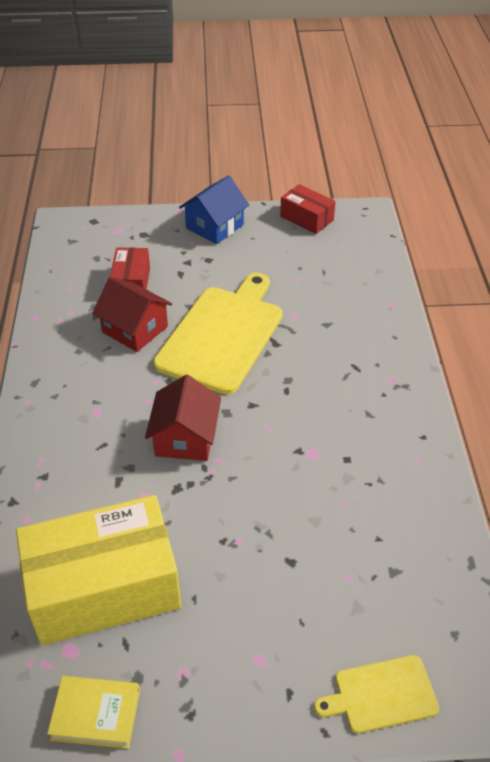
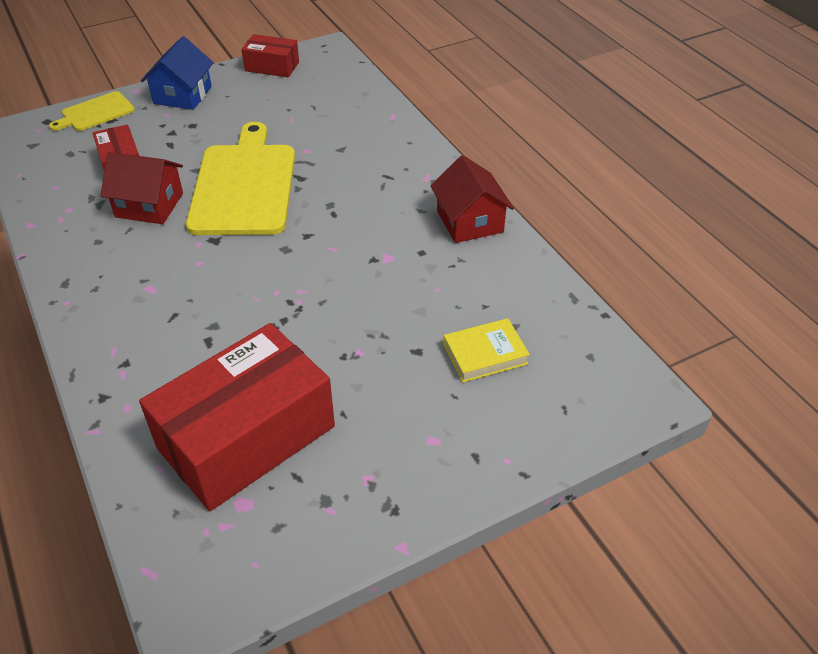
camera: 25 degrees left, 0 degrees up
(96, 714) = (301, 547): yellow book -> yellow book (485, 354)
(104, 587) = (246, 437): yellow box -> red box
(185, 438) = (256, 283): red house -> red house (469, 221)
(381, 695) = (556, 426): yellow cutting board -> yellow cutting board (95, 113)

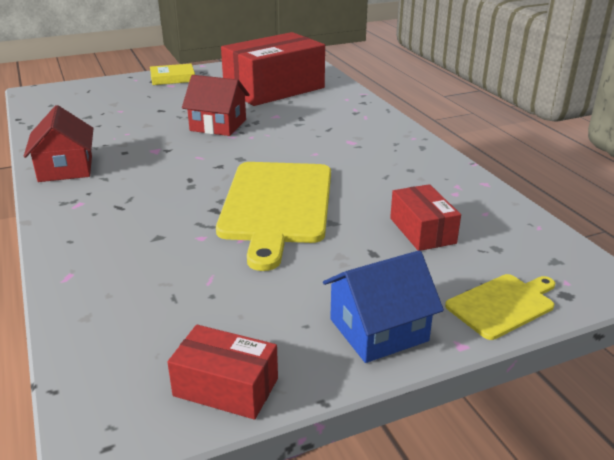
camera: 175 degrees left, 15 degrees down
(149, 205) = (373, 193): red house -> red house (218, 125)
(182, 95) = (378, 330): blue house -> blue house turned 45 degrees clockwise
(485, 354) = (117, 107): yellow book -> yellow book (172, 78)

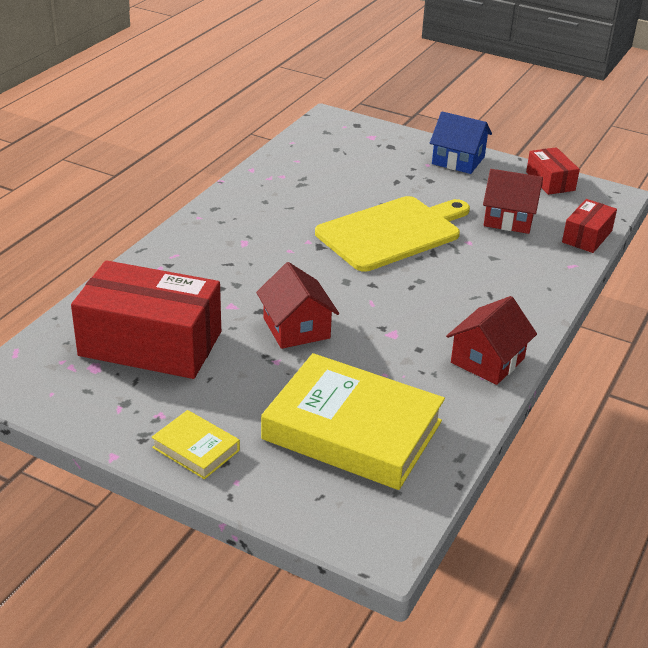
camera: 130 degrees left, 5 degrees up
(108, 110) = (352, 430): none -> yellow book
(199, 287) = (509, 219): none -> red house
(422, 230) = (349, 174): red box -> red box (587, 236)
(502, 304) = (390, 137): yellow cutting board -> none

